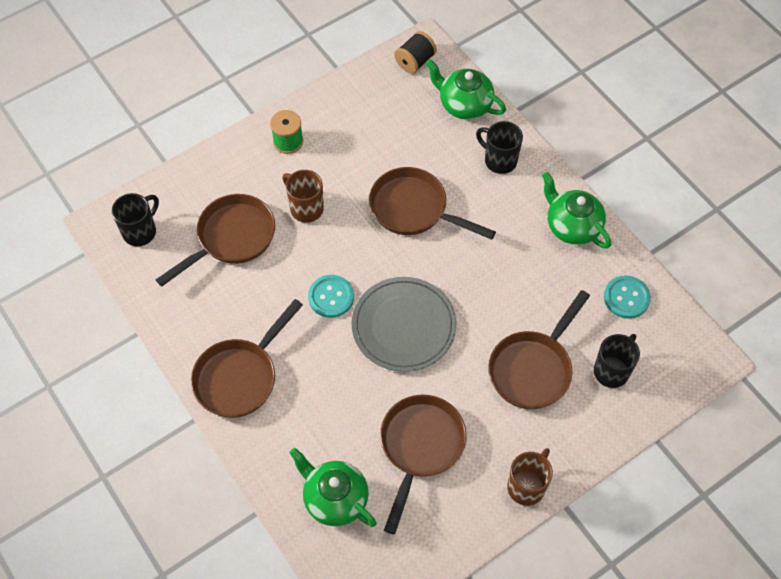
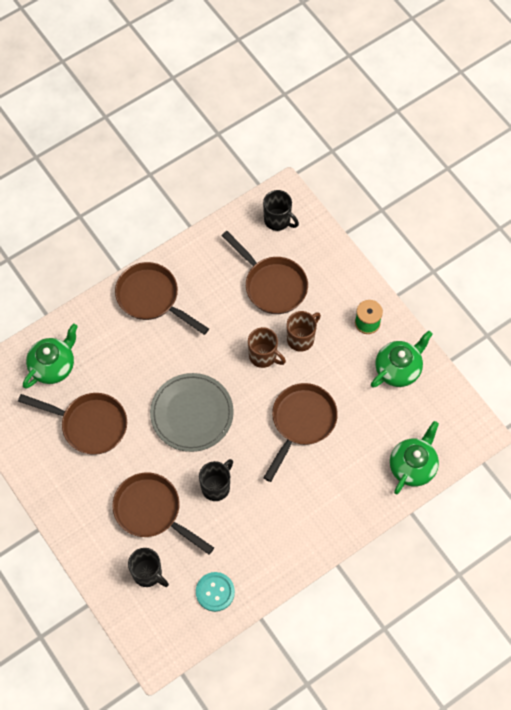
camera: 90 degrees right, 5 degrees up
(331, 297) = (218, 359): turquoise button -> none
(415, 61) = (459, 425): black spool -> none
(499, 160) = (353, 494): black mug -> black mug (216, 486)
(527, 486) = (54, 501): brown mug -> brown mug (263, 356)
(572, 226) = (286, 552): green teapot -> green teapot (398, 369)

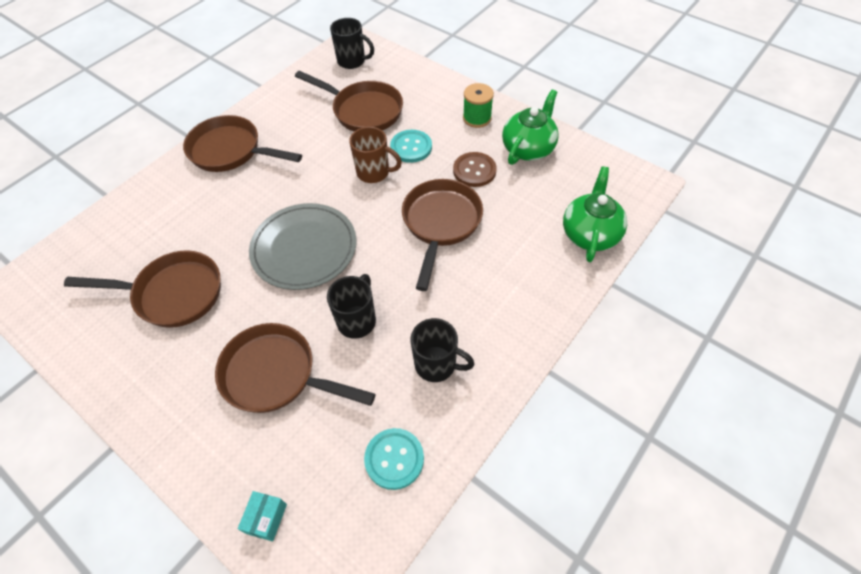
camera: 15 degrees left, 10 degrees down
(53, 366) = (118, 242): green teapot -> none
(128, 604) = (266, 518): none -> turquoise box
(148, 574) = (288, 462): black mug -> black mug (436, 365)
(301, 338) = (411, 147): brown mug -> turquoise button
(345, 378) = (474, 171): none -> brown button

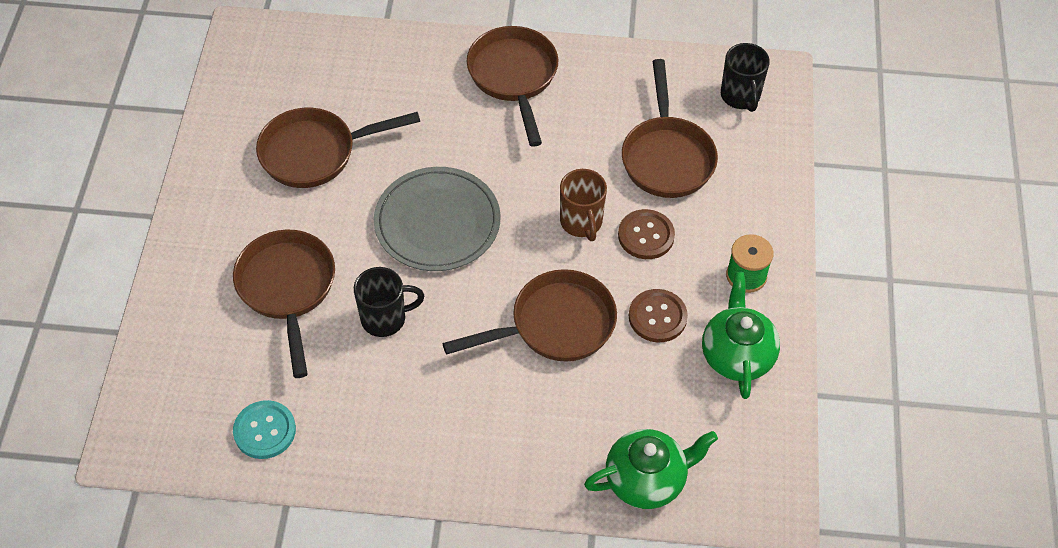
camera: 55 degrees right, 0 degrees up
(173, 294) = (315, 153): brown pan -> brown pan turned 105 degrees clockwise
(266, 518) = (159, 365): turquoise box -> none
(411, 147) = (646, 236): turquoise button -> brown button
(436, 365) = (380, 414): black mug -> none
(528, 148) = (736, 355): green teapot -> green teapot turned 90 degrees counterclockwise

